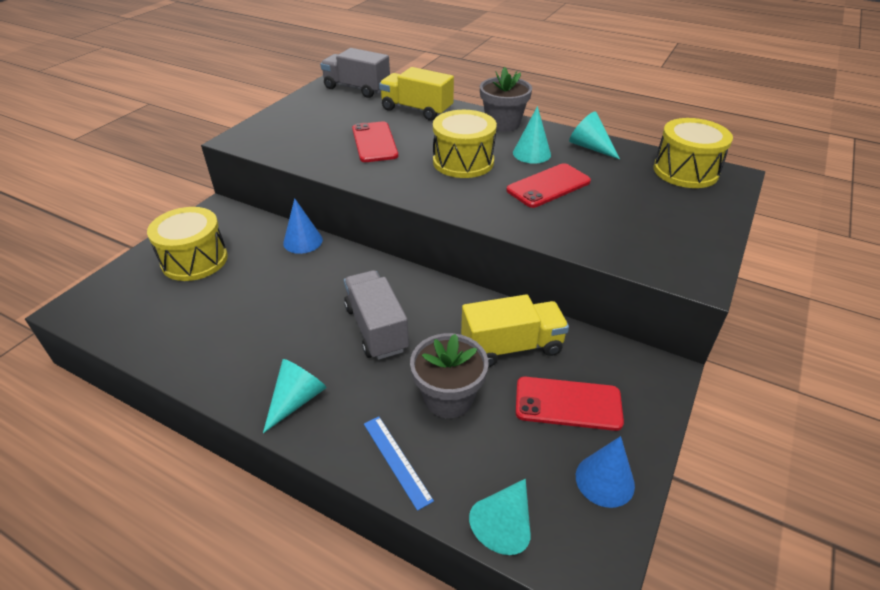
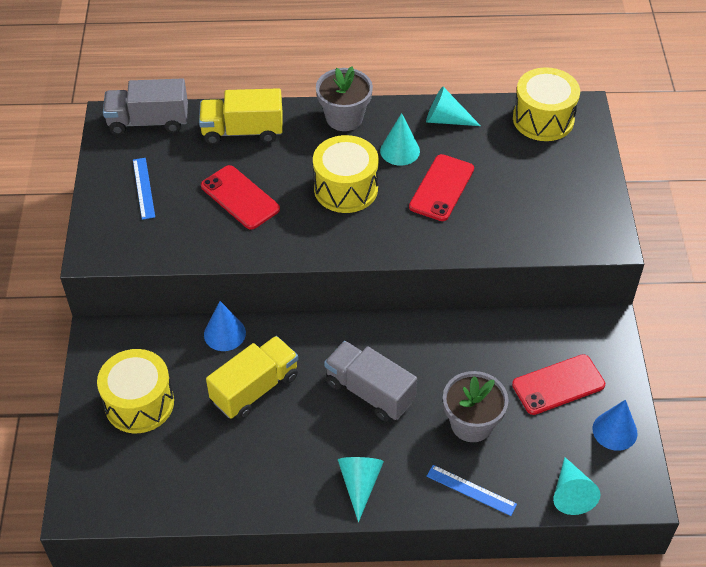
camera: 30 degrees left, 10 degrees up
(313, 118) = (144, 188): none -> blue ruler
(511, 346) = (487, 356): yellow truck -> yellow truck (255, 388)

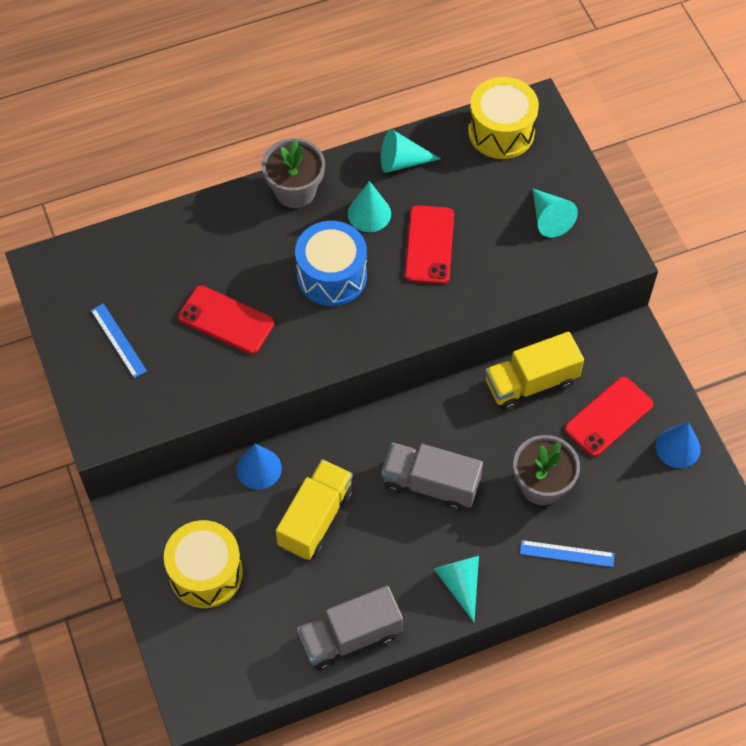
camera: 20 degrees left, 10 degrees up
(148, 121) = (86, 258): grey truck -> grey truck (350, 637)
(243, 131) = (194, 239): yellow truck -> yellow truck (531, 383)
(346, 188) = (332, 275): yellow drum -> blue drum
(571, 493) = (660, 525): turquoise cone -> turquoise cone (549, 218)

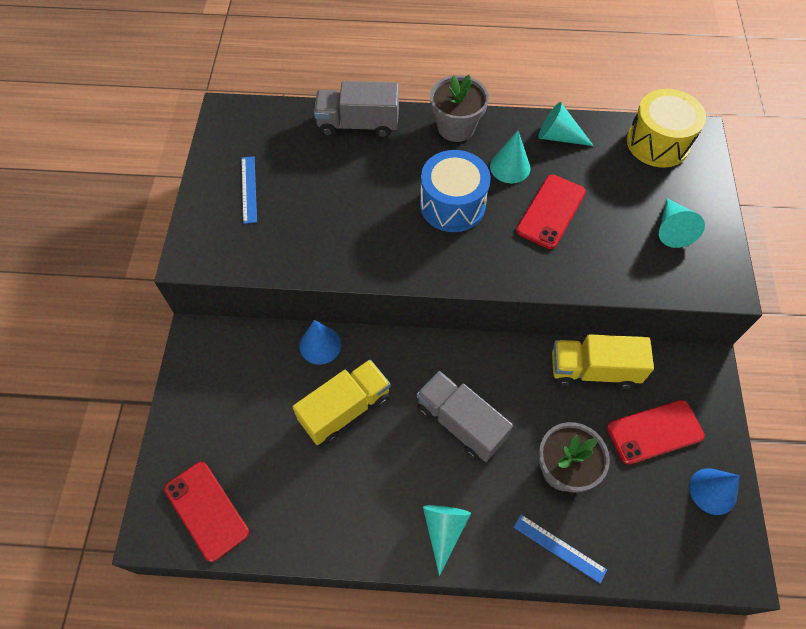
camera: 25 degrees right, 0 degrees up
(206, 573) = (228, 416): yellow drum -> none
(226, 320) = (344, 207): red phone -> red phone (206, 510)
(350, 637) = (319, 534): grey truck -> grey truck (358, 124)

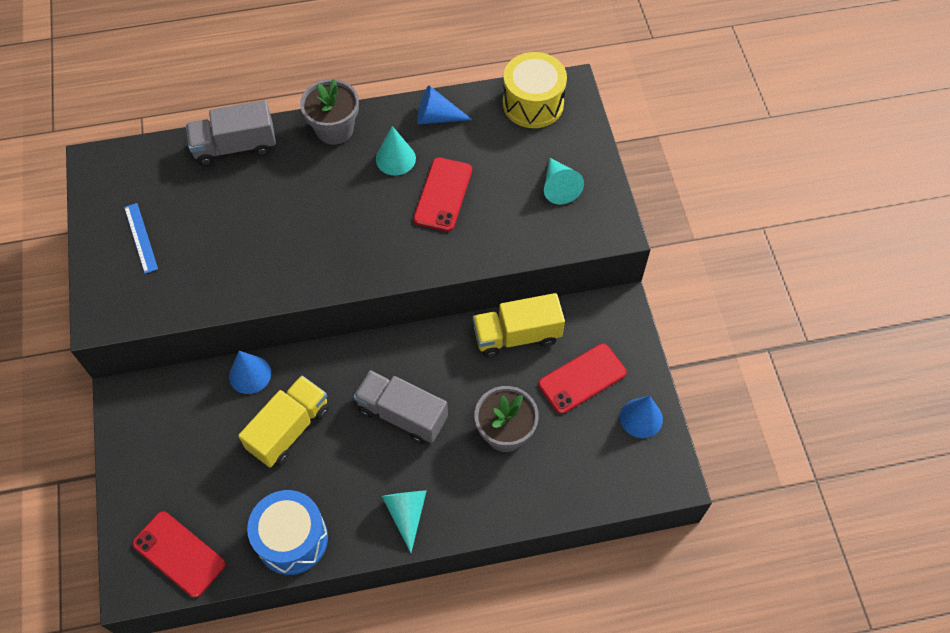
camera: 15 degrees left, 0 degrees up
(452, 205) = (347, 209): blue drum -> blue drum (292, 539)
(558, 136) = (437, 117): turquoise cone -> blue cone
(559, 548) = (514, 502): blue ruler -> none

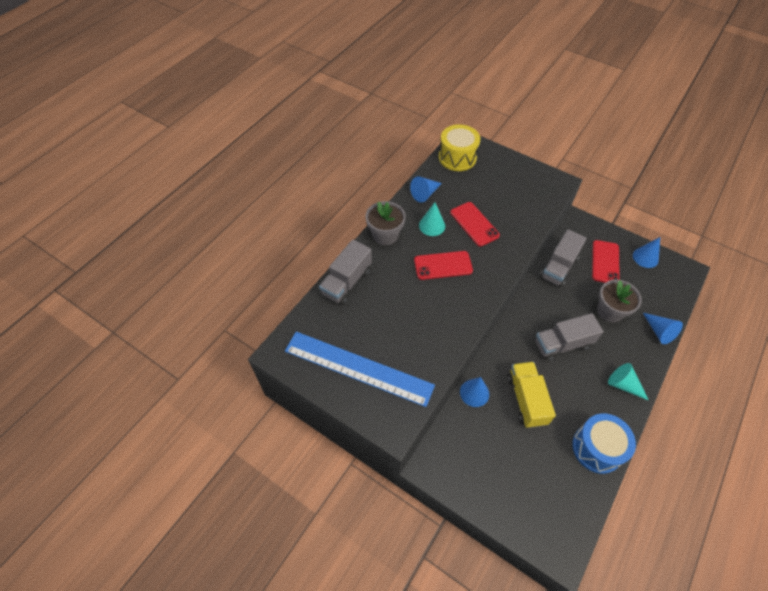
camera: 45 degrees left, 5 degrees down
(141, 237) = (358, 368): blue ruler -> blue ruler, size x2.42
(179, 554) = (561, 513): red phone -> red phone (443, 265)
(517, 335) = (558, 267): yellow truck -> grey truck
(530, 505) = (659, 331): none -> blue cone
(559, 187) = (515, 182): turquoise cone -> none

